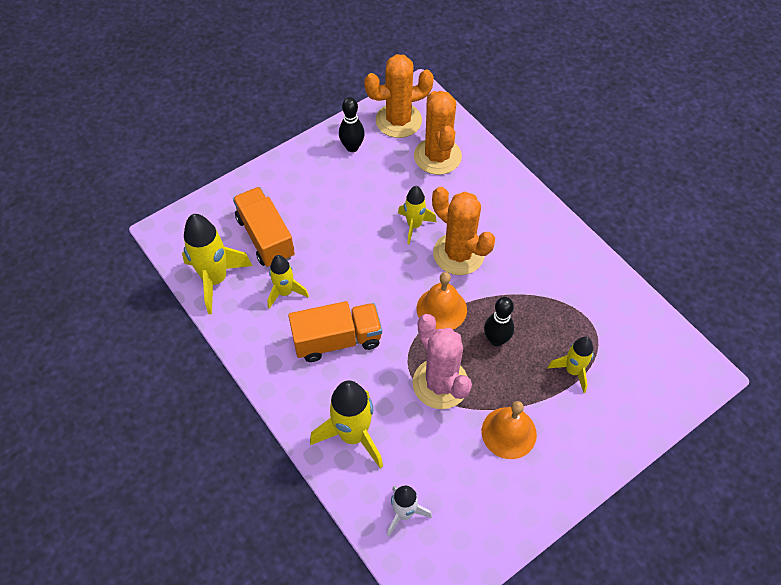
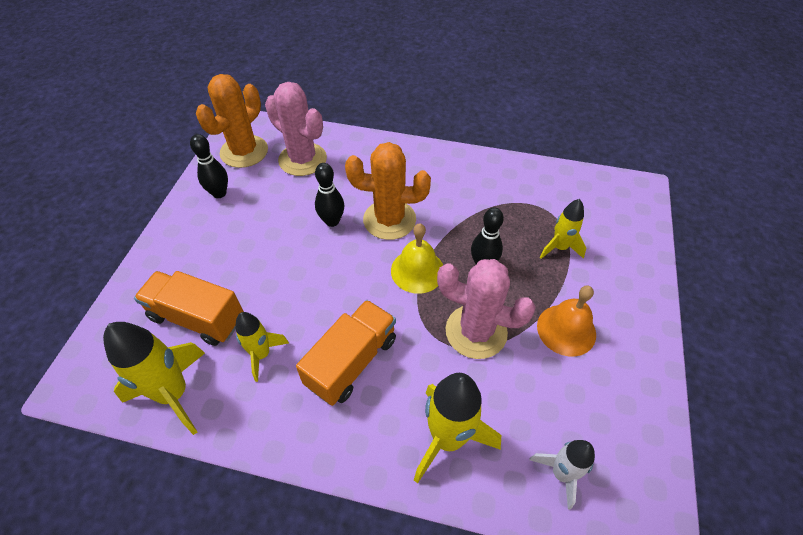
camera: 40 degrees left, 5 degrees down
(414, 226) = (332, 221): yellow rocket -> black bowling pin
(437, 156) = (302, 159): orange cactus -> pink cactus
(441, 309) = (417, 270): orange bell -> yellow bell

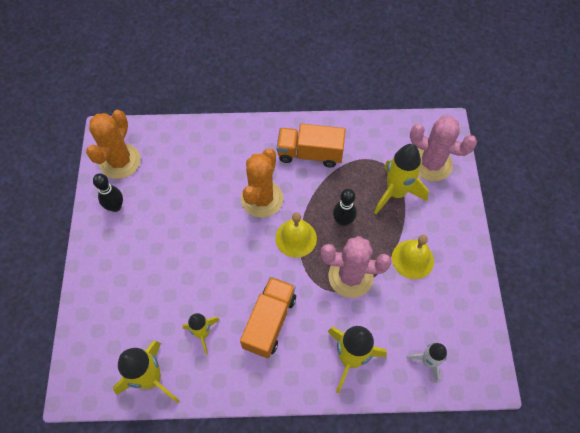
camera: 15 degrees left, 10 degrees up
(197, 318) = (143, 318): orange truck -> orange truck (310, 153)
(302, 159) = (173, 158): pink cactus -> pink cactus (431, 164)
(332, 221) = (217, 211): black bowling pin -> none
(389, 220) = (262, 199): orange cactus -> orange cactus turned 60 degrees counterclockwise
(559, 248) = (395, 193): yellow rocket -> yellow rocket, size x1.66
(566, 329) = (412, 259): orange bell -> yellow bell

